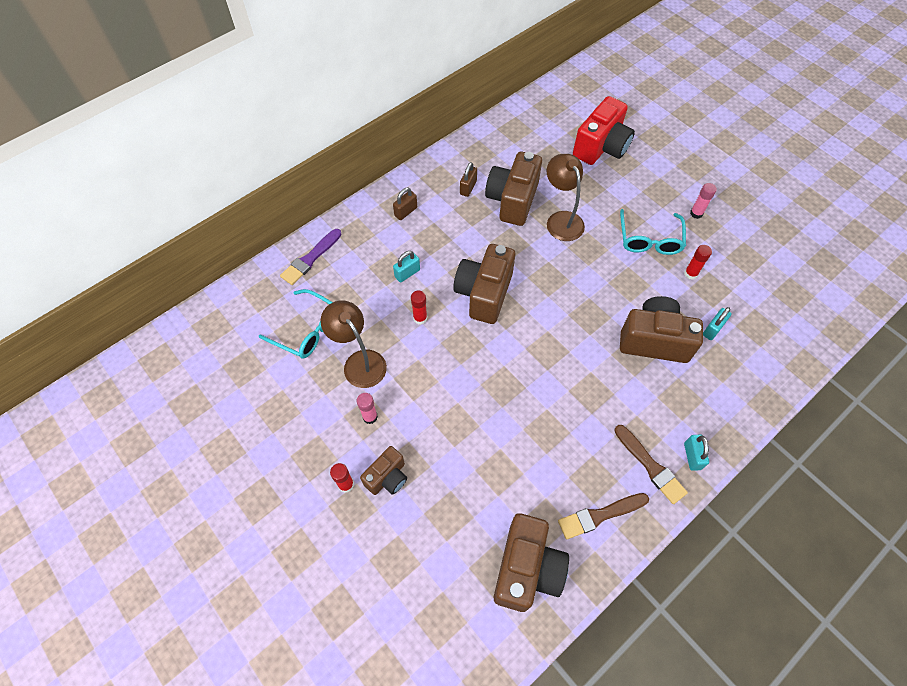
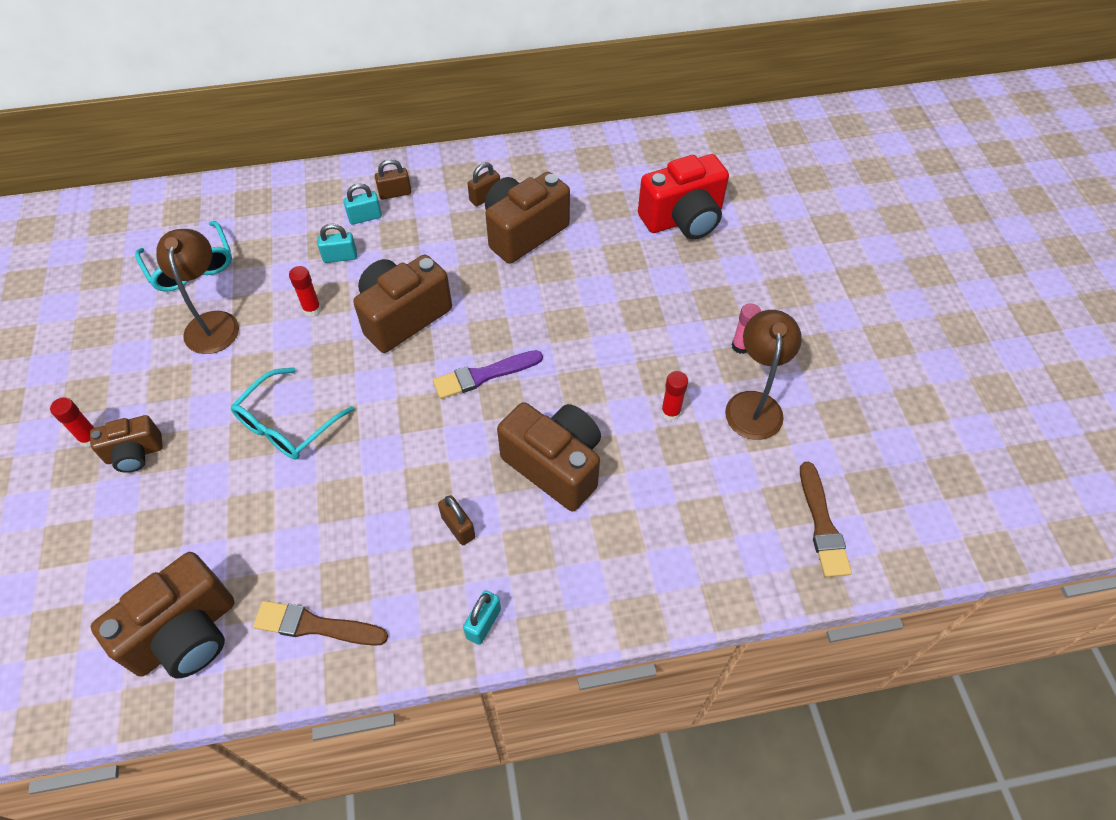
camera: 30 degrees right, 5 degrees down
(310, 258) = (257, 197): purple brush -> purple brush (484, 375)
(370, 417) = (173, 383): pink glue stick -> none
(561, 219) = (562, 278): brown lamp -> brown lamp (754, 404)
(631, 408) = (458, 527): none -> brown padlock
(649, 239) = (652, 349): turquoise glasses -> turquoise glasses (287, 424)
(650, 466) = (423, 605): brown brush -> brown brush (822, 524)
(712, 329) = (642, 490): turquoise padlock -> turquoise padlock (365, 217)

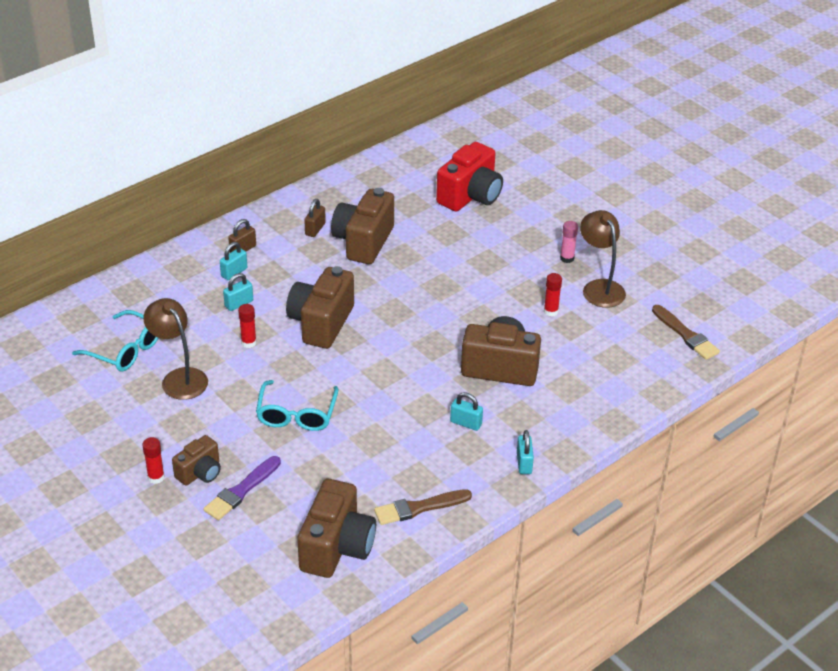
camera: 30 degrees left, 15 degrees down
(458, 527) = (466, 423): brown padlock -> turquoise padlock
(484, 375) = (410, 336): purple brush -> purple brush (241, 490)

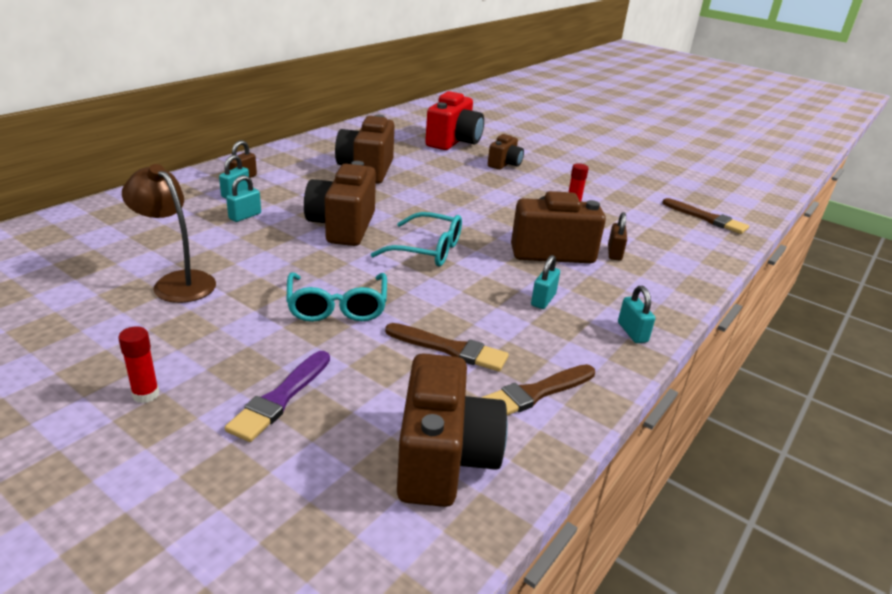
camera: 15 degrees left, 10 degrees down
(125, 350) = (104, 260): turquoise glasses -> turquoise glasses (427, 250)
(200, 473) = (214, 382): brown camera -> brown camera (504, 164)
(249, 342) = (262, 246): red glue stick -> none
(315, 229) = (315, 163): brown padlock -> brown padlock (614, 253)
(371, 463) = (450, 349): none -> brown brush
(466, 423) = (543, 300): turquoise padlock -> turquoise padlock turned 75 degrees counterclockwise
(567, 258) = (562, 175): pink glue stick -> none
(599, 287) = (605, 191): brown lamp -> none

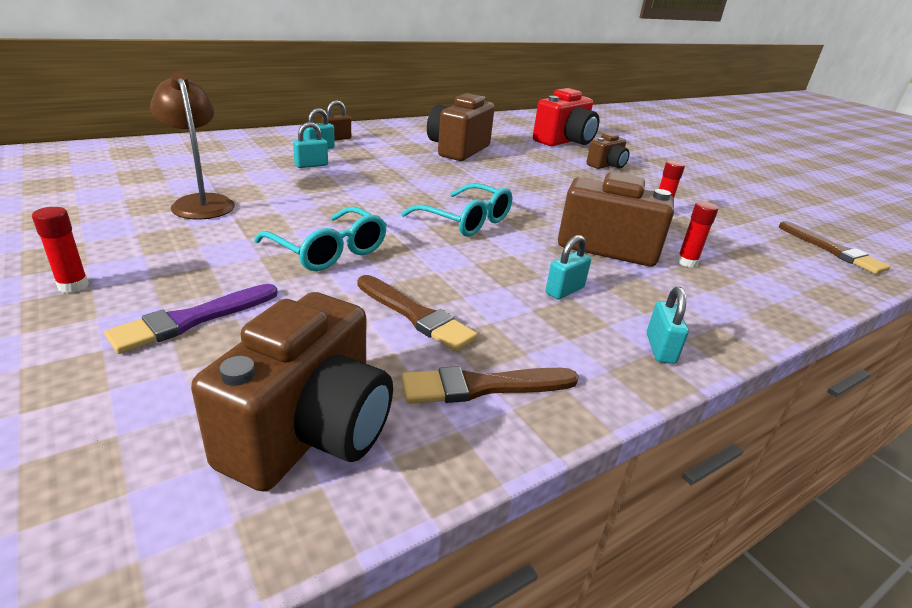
camera: 20 degrees right, 0 degrees up
(337, 306) = (329, 251): turquoise glasses -> turquoise glasses turned 60 degrees counterclockwise
(342, 227) = (395, 188): brown camera -> none
(614, 253) = (686, 262): brown padlock -> red glue stick

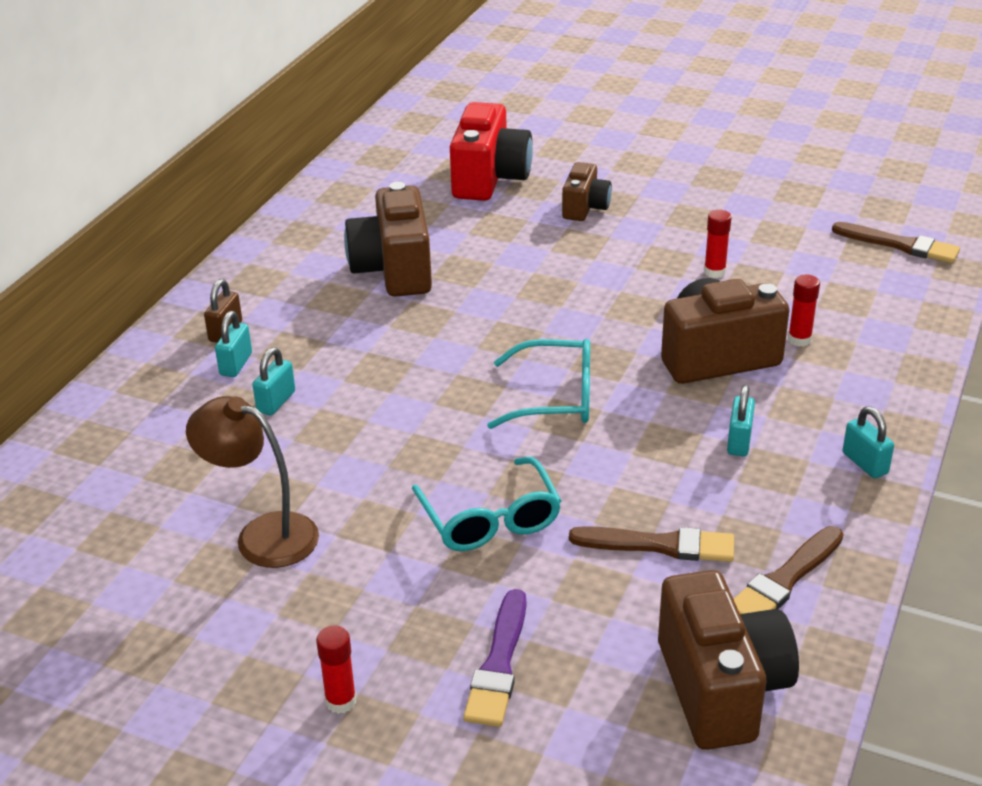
camera: 30 degrees left, 5 degrees up
(329, 251) = (490, 519): turquoise glasses -> turquoise glasses turned 60 degrees clockwise

